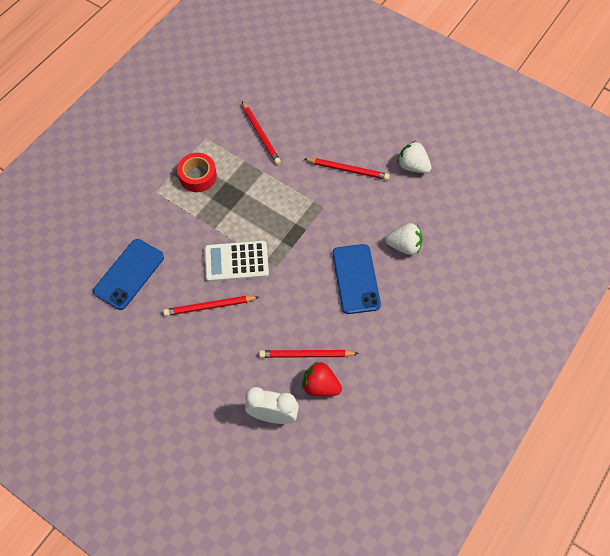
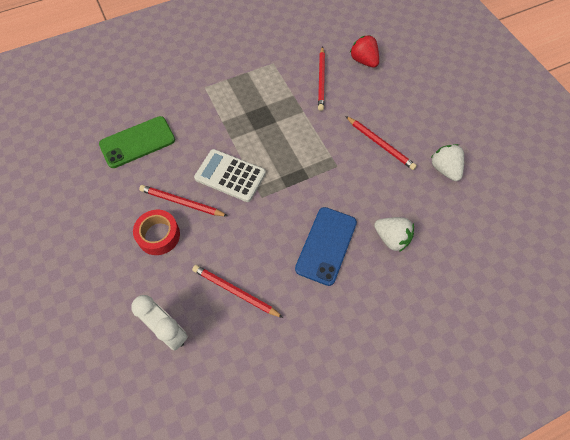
camera: 30 degrees right, 0 degrees up
(129, 274) = (137, 142): blue phone -> green phone
(198, 176) = (246, 90): red tape -> red tape (158, 235)
(320, 386) = (229, 328): red strawberry -> red strawberry (364, 61)

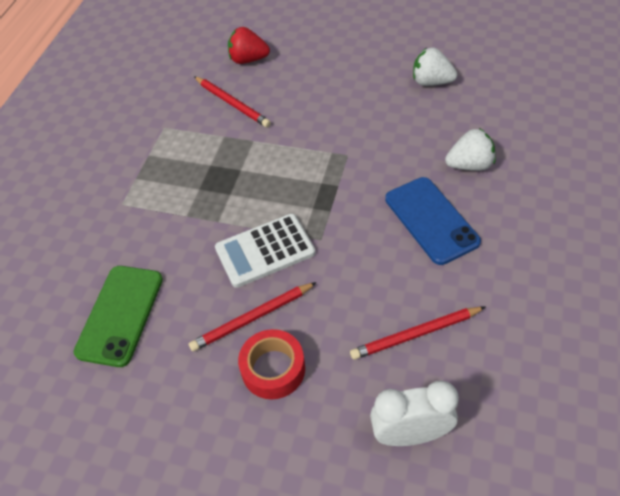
camera: 45 degrees left, 10 degrees down
(380, 144) = (357, 108): red pencil -> none

